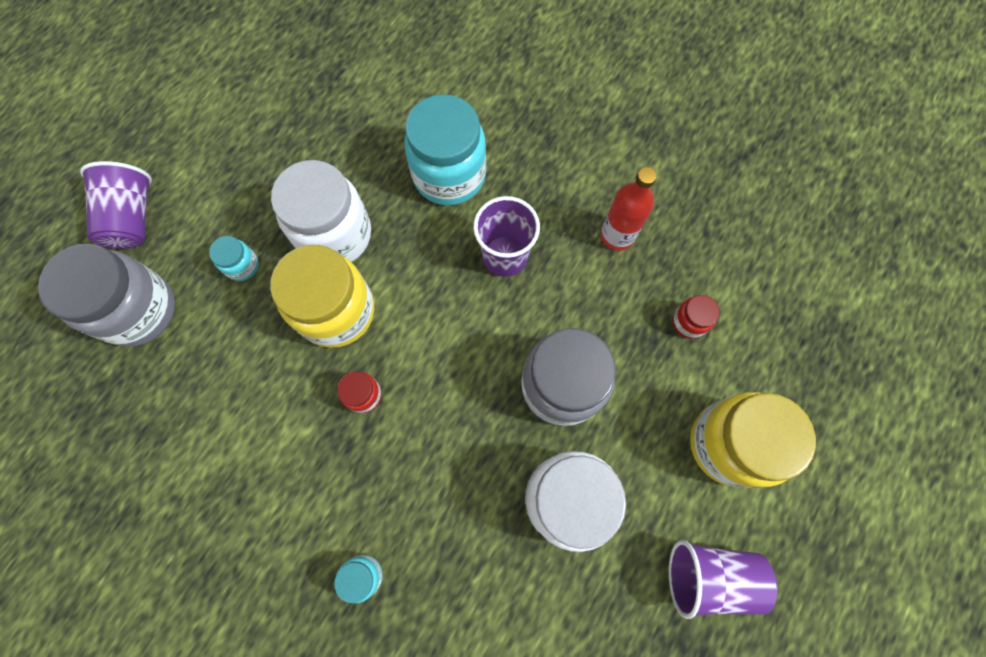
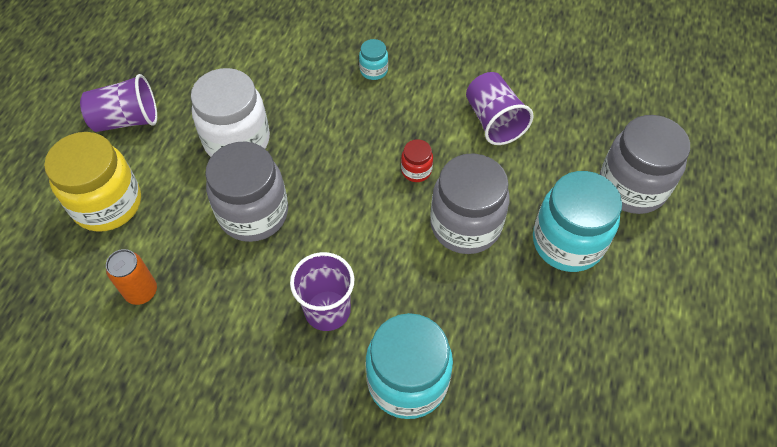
camera: 165 degrees right, 15 degrees down
(133, 218) = (692, 259): purple cup -> purple cup (493, 121)
(242, 266) = (567, 242): turquoise jar -> turquoise jar, size x2.22
(335, 235) = (497, 290): white jar -> none
(337, 311) = (465, 225): yellow jar -> grey jar
(617, 235) = (217, 359): red bottle -> none
(689, 322) = (141, 291): red jar -> orange can

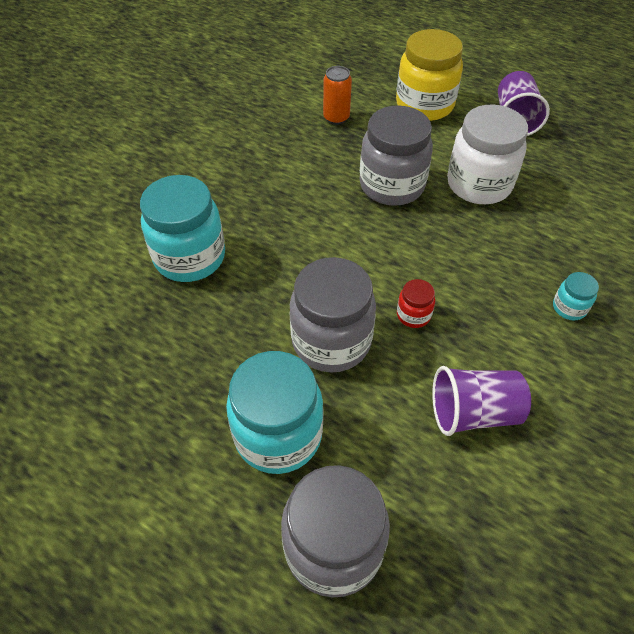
camera: 105 degrees right, 5 degrees down
(327, 310) = (277, 218): purple cup -> none

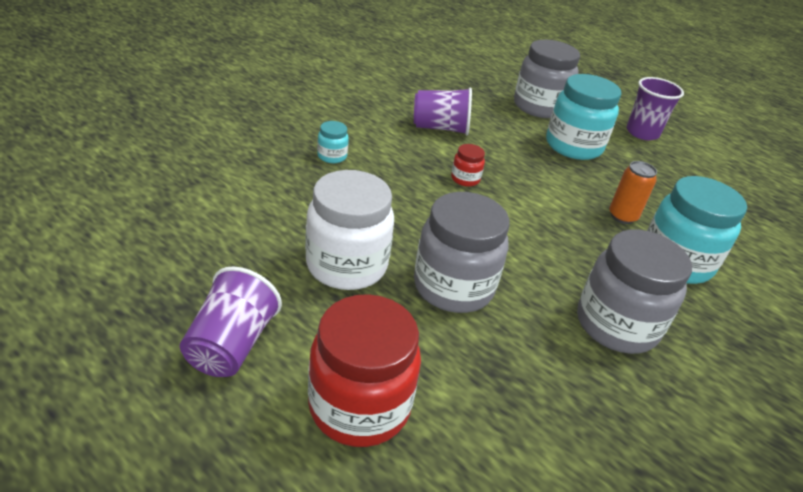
camera: 175 degrees left, 15 degrees down
(152, 523) = (642, 133): none -> purple cup
(331, 341) = (535, 179): grey jar -> grey jar (616, 325)
(336, 118) = (513, 412): orange can -> orange can (622, 216)
(424, 105) = (359, 406): yellow jar -> red jar

